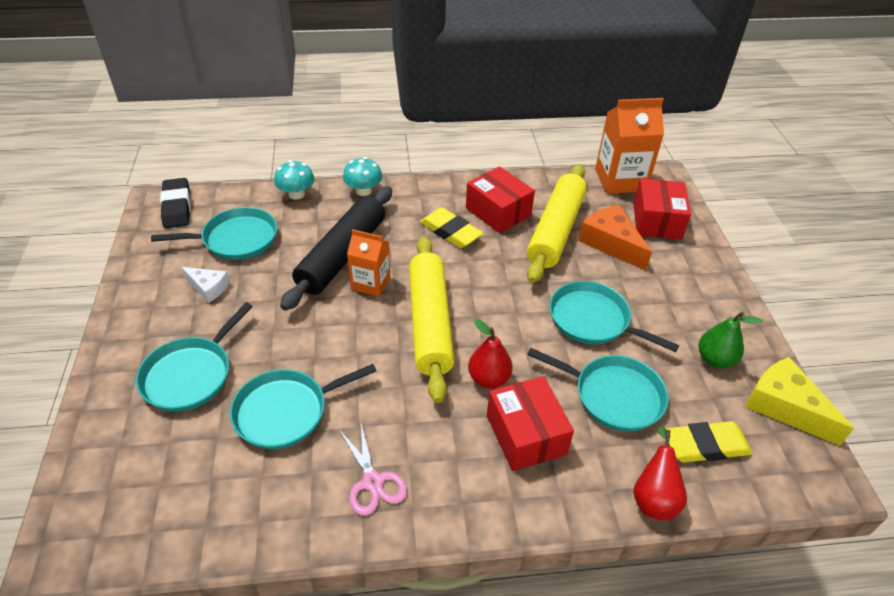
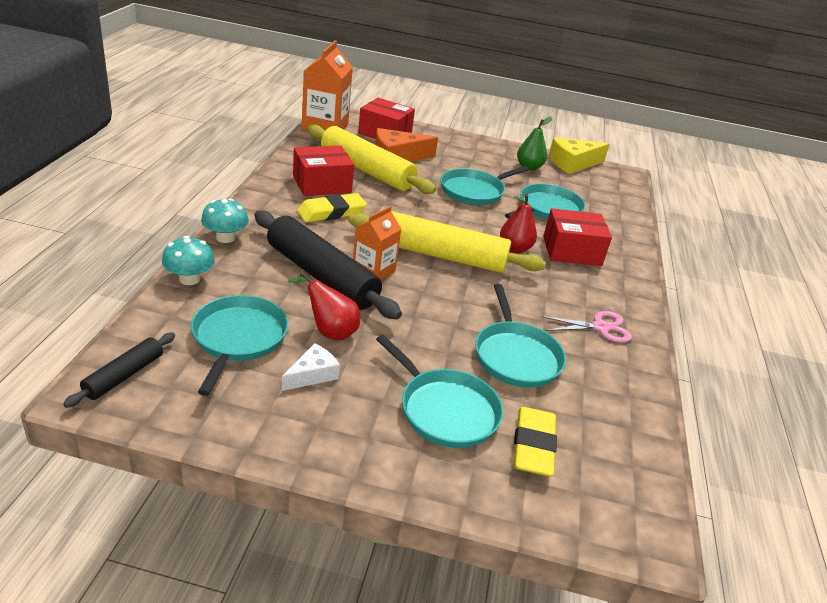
camera: 75 degrees left, 10 degrees down
(177, 207) = (124, 375): black eraser -> black rolling pin
(653, 497) = (630, 225): red pear -> red pear (329, 331)
(705, 446) = (595, 196): yellow eraser -> yellow eraser (533, 446)

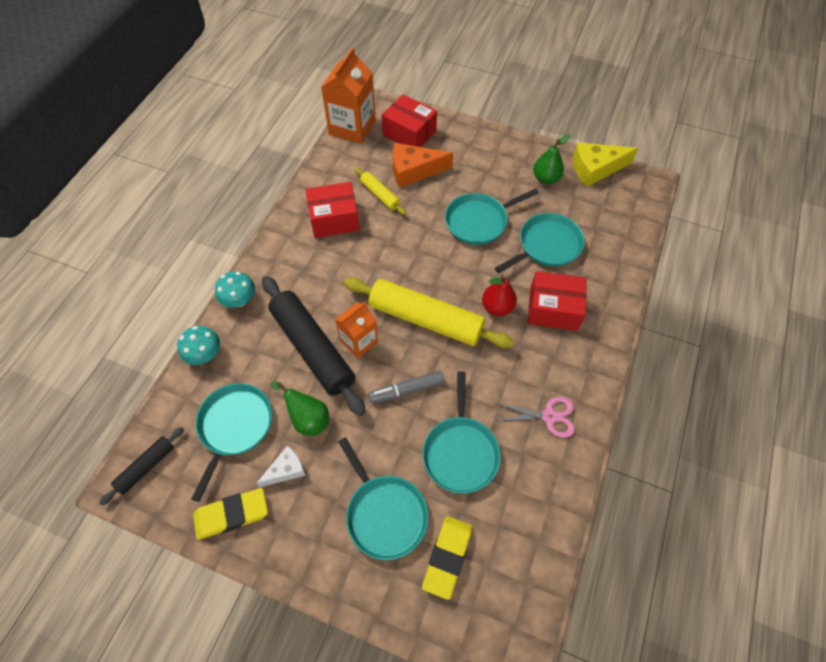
camera: 15 degrees right, 25 degrees up
(329, 331) = (308, 419): red pear -> green pear
(331, 212) = (336, 261): yellow eraser -> yellow eraser (232, 515)
(366, 170) = (380, 195): yellow rolling pin -> yellow rolling pin, size x0.49
(438, 308) = (406, 390): none -> grey marker

